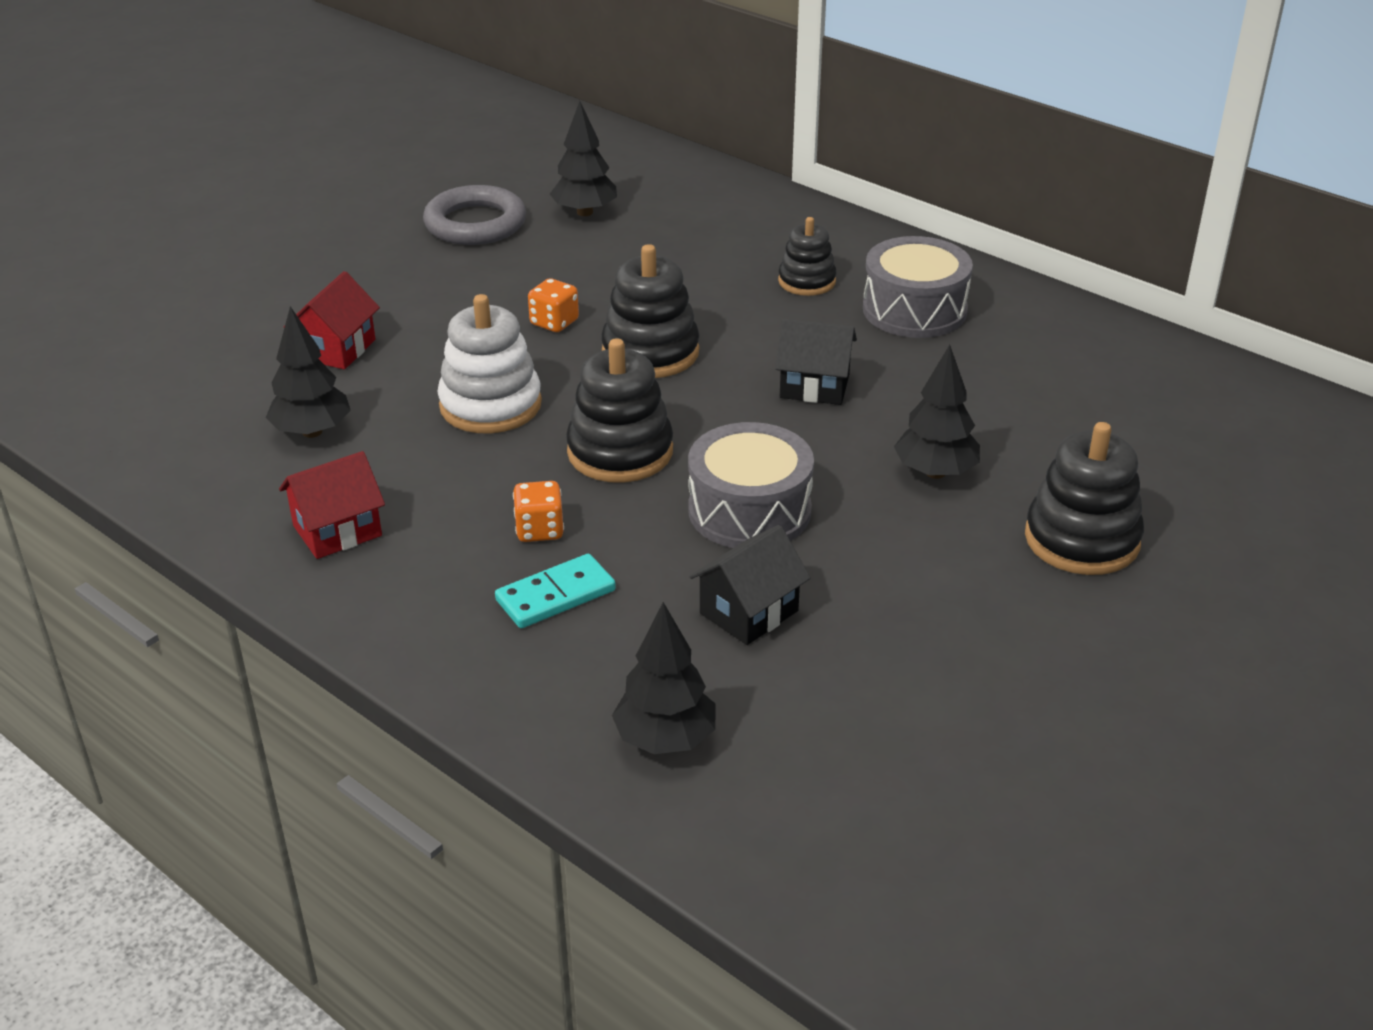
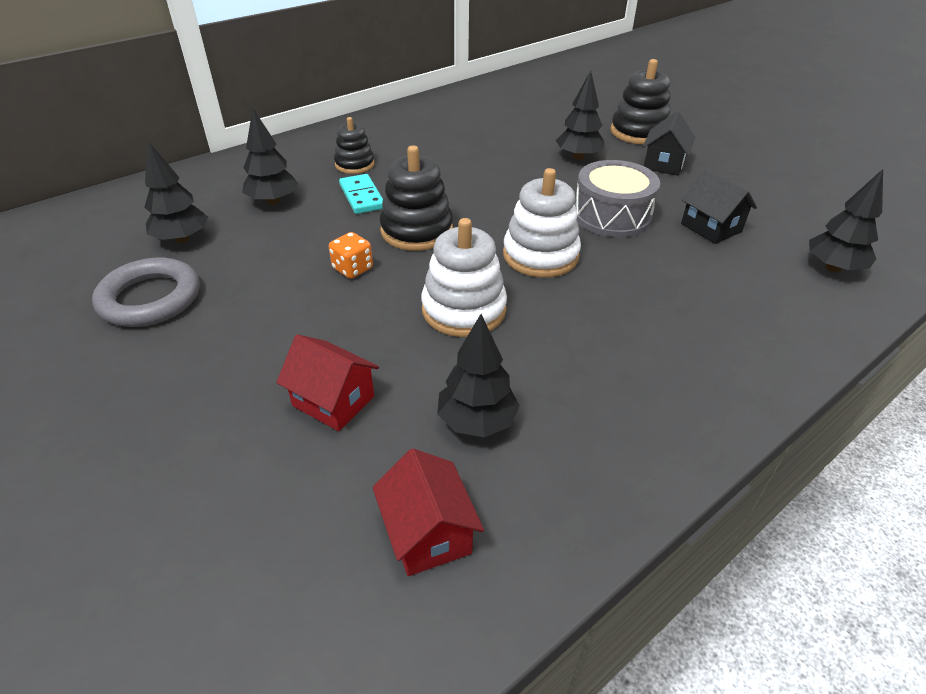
camera: 80 degrees left, 5 degrees up
(337, 531) = (633, 407): red house -> red house (428, 533)
(539, 530) = (632, 298): orange dice -> none
(555, 595) = (705, 297): turquoise domino -> turquoise domino (361, 196)
(620, 452) = (540, 255): black stacking toy -> white stacking toy
(685, 245) = (273, 201): none -> black tree
(814, 386) = (481, 178): black house -> black house (663, 164)
(914, 310) = (408, 138): grey drum -> none

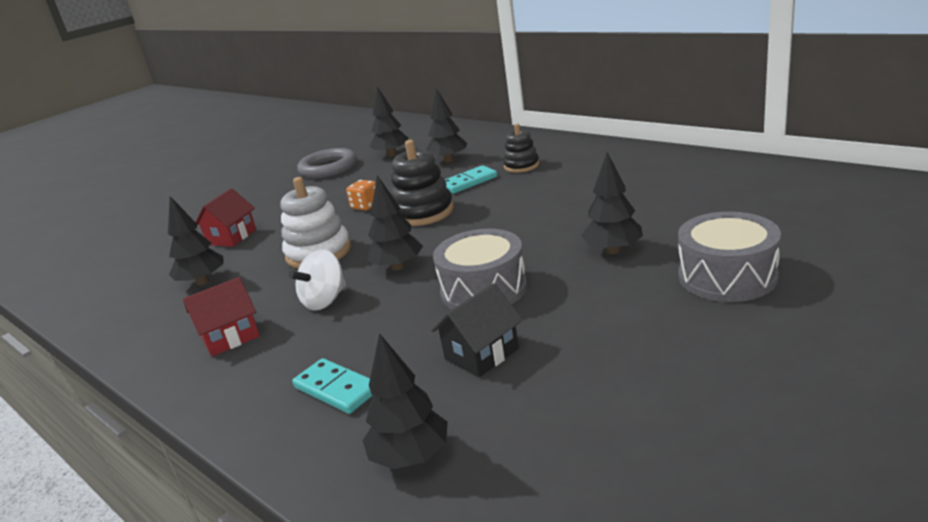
camera: 85 degrees right, 15 degrees down
(428, 533) = (125, 286): red house -> red house (230, 337)
(540, 255) = (398, 267): white stacking toy -> black tree
(589, 305) = (325, 300): none -> white spinning top
(638, 132) = (727, 276): black stacking toy -> grey drum
(663, 164) = (637, 305): black house -> none
(750, 300) = (336, 389): none -> turquoise domino

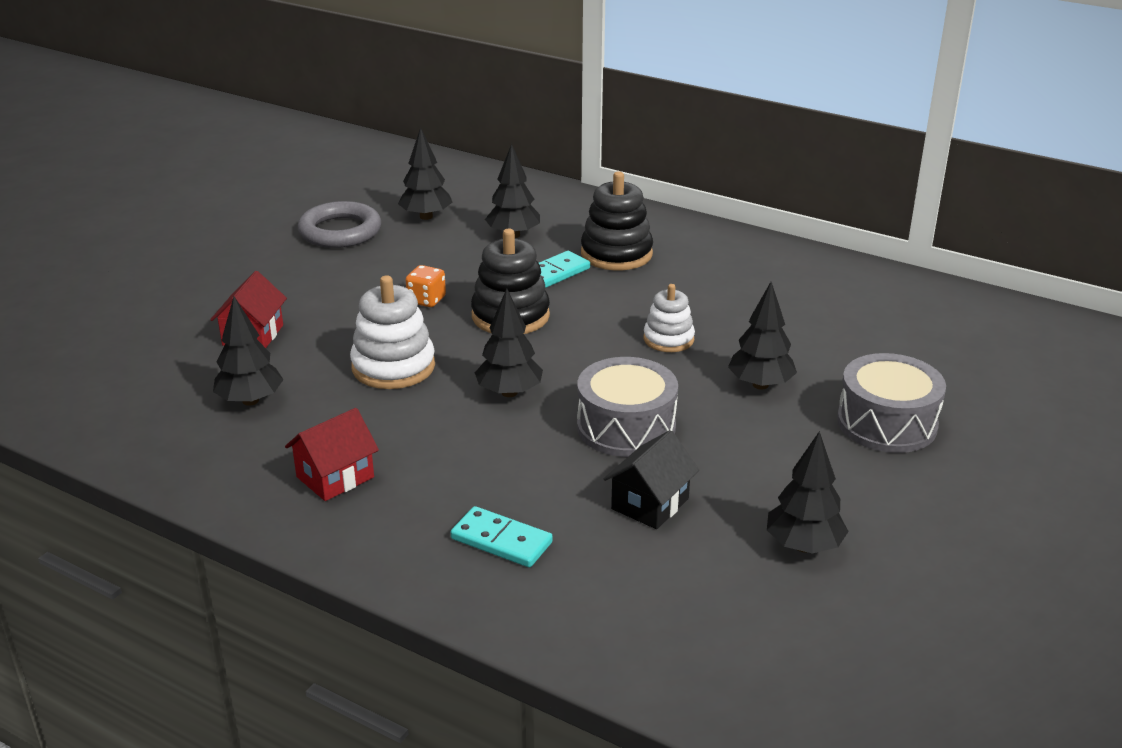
camera: 15 degrees left, 5 degrees up
(325, 300) = (435, 434): white spinning top -> none
(411, 457) = (614, 610): black tree -> black tree (804, 546)
(521, 166) = (616, 254): black stacking toy -> black stacking toy, size x1.58
(543, 220) = (668, 339): none -> white stacking toy

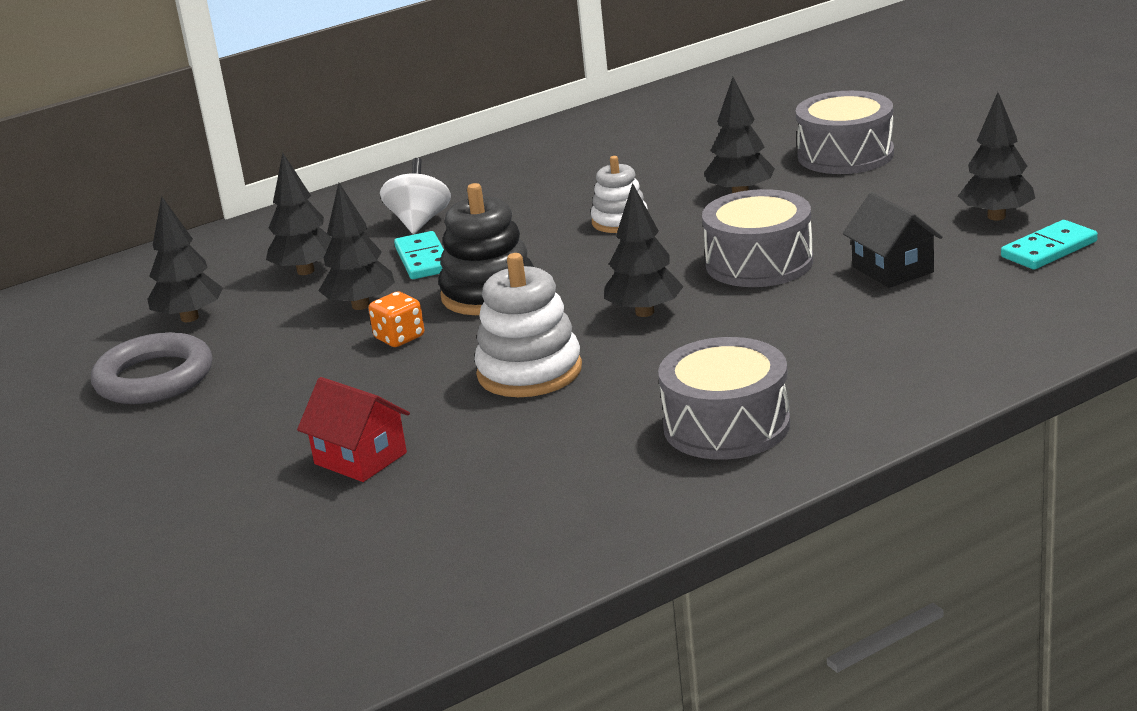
camera: 60 degrees left, 5 degrees down
(250, 401) = (518, 469): black tree -> black tree (361, 305)
(335, 477) = (726, 426): red house -> grey drum
(501, 540) = (903, 346): turquoise domino -> turquoise domino (1049, 249)
(616, 254) = (419, 222): black stacking toy -> white spinning top

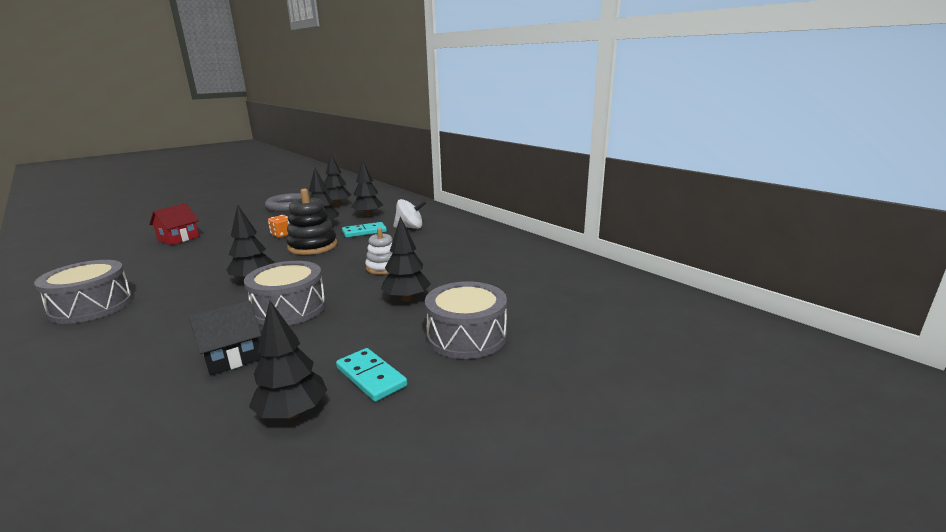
camera: 80 degrees right, 5 degrees down
(529, 372) = (216, 260): white stacking toy -> none
(1049, 249) = (194, 443): turquoise domino -> turquoise domino (371, 377)

